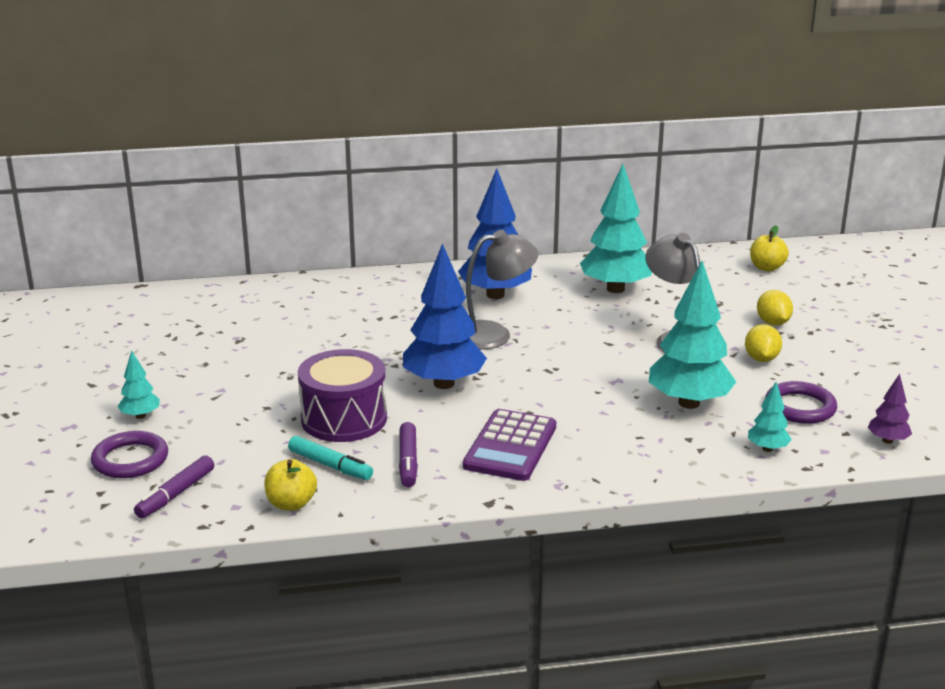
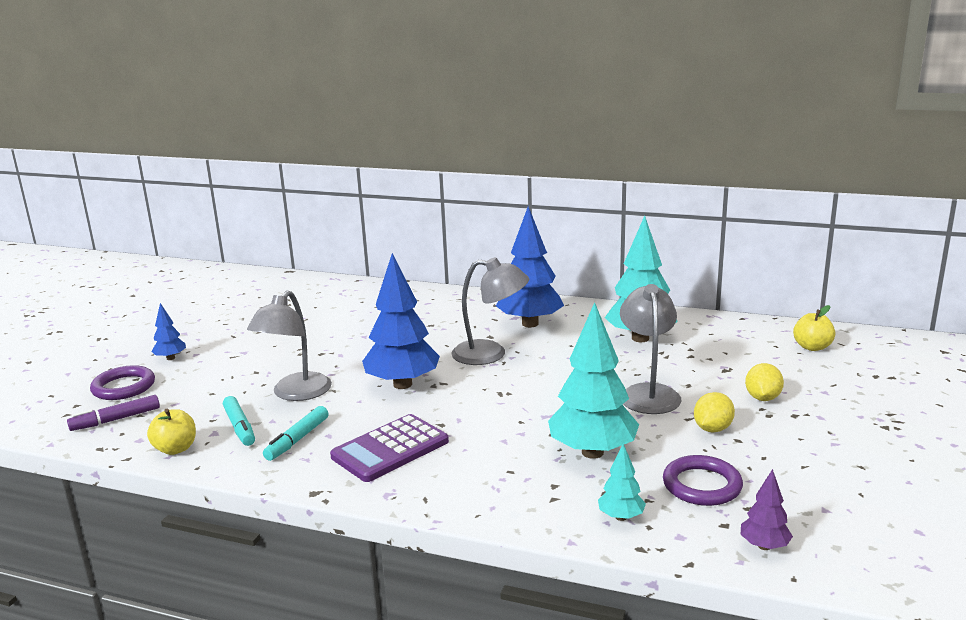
camera: 30 degrees right, 5 degrees down
(140, 416) = (171, 358): turquoise tree -> blue tree
(344, 419) = (295, 393): purple drum -> grey lamp
(408, 461) = (297, 439): purple marker -> turquoise marker

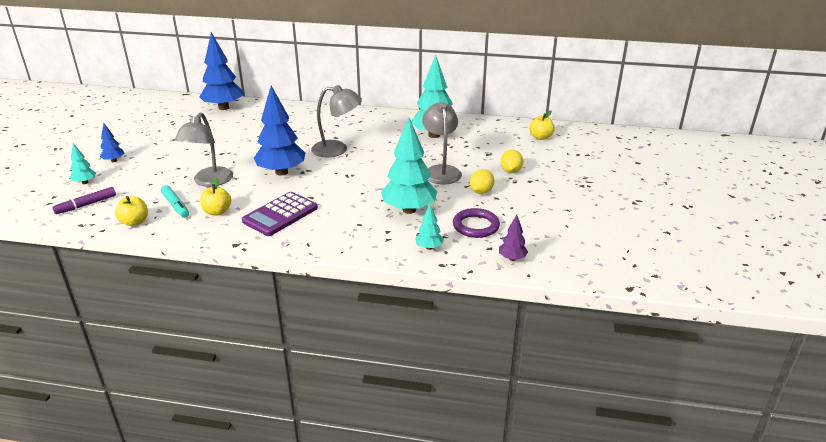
camera: 10 degrees left, 10 degrees up
(123, 387) = (85, 182): purple ring -> turquoise tree
(297, 439) = (217, 212): turquoise marker -> yellow apple
(530, 324) = (361, 127): blue tree -> blue tree (224, 108)

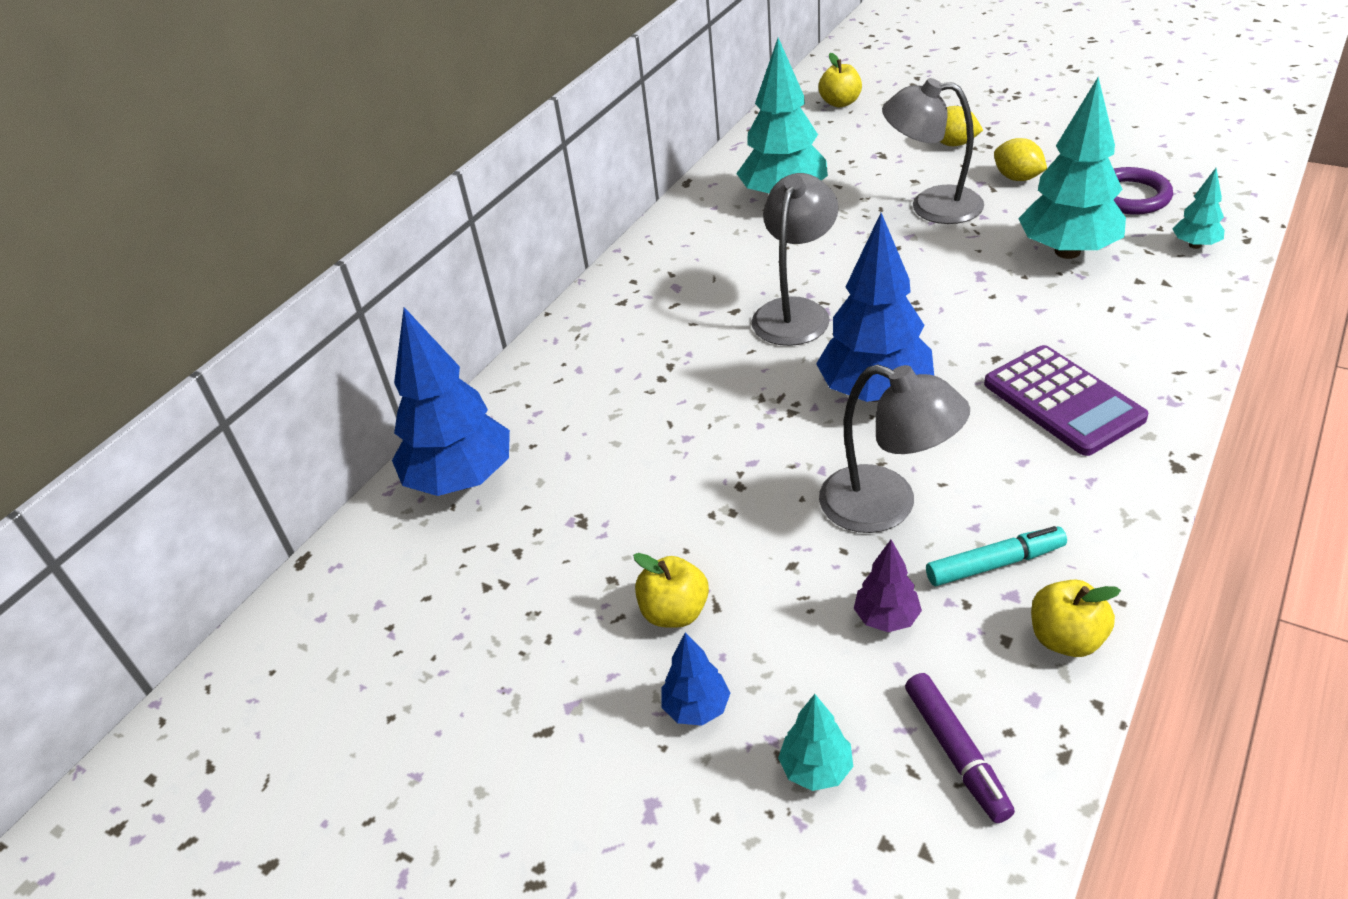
camera: 65 degrees left, 10 degrees up
(217, 212) = (1036, 493): yellow apple -> yellow apple (674, 612)
(512, 258) = (1228, 179): purple tree -> purple tree (886, 618)

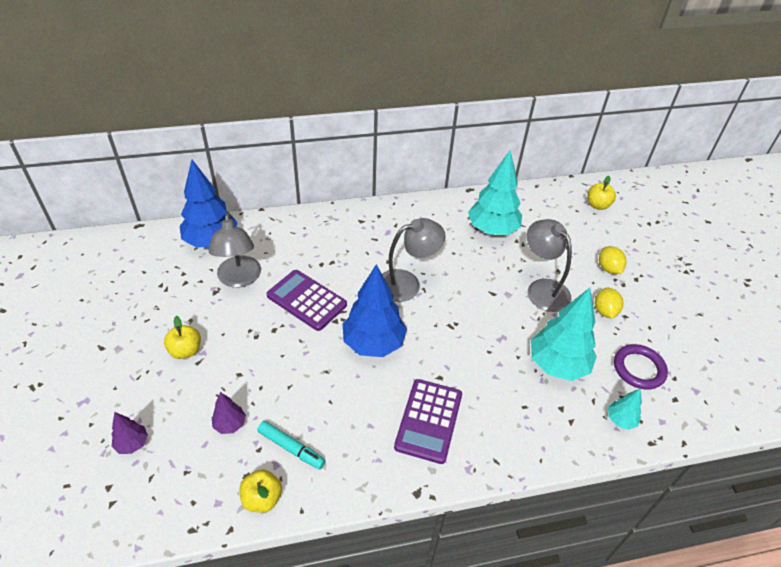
camera: 40 degrees right, 5 degrees up
(696, 708) = (140, 387): blue tree -> none
(718, 424) = (306, 300): none -> purple calculator
(816, 769) = (132, 443): turquoise tree -> purple tree
(886, 506) = (299, 388): grey lamp -> grey lamp (239, 279)
(956, 752) = (169, 488): purple marker -> none

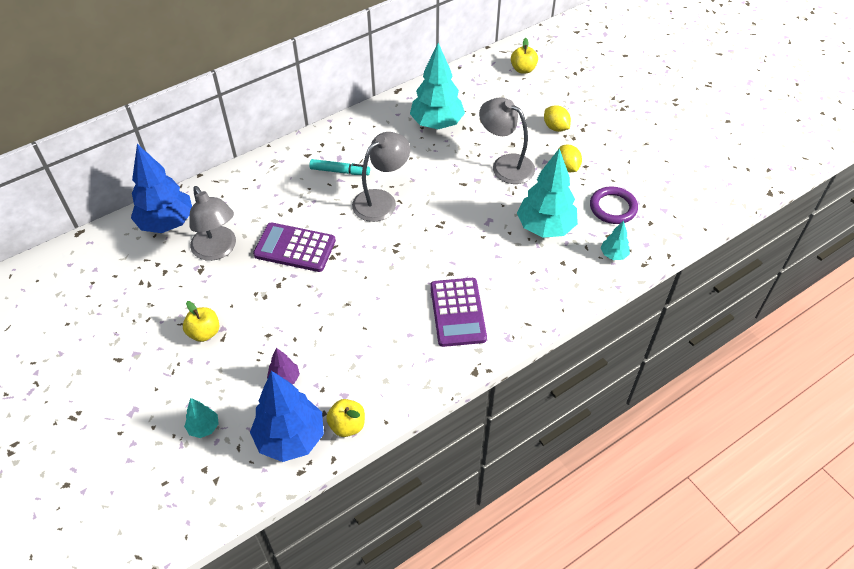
camera: 20 degrees left, 5 degrees up
(132, 443) = (204, 427): purple tree -> turquoise tree
(291, 448) = (350, 377): turquoise marker -> turquoise marker (340, 171)
(373, 343) = (377, 265): blue tree -> blue tree (290, 438)

